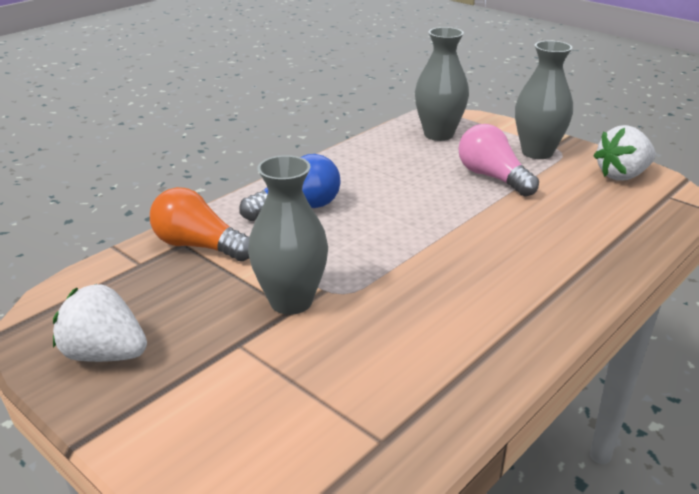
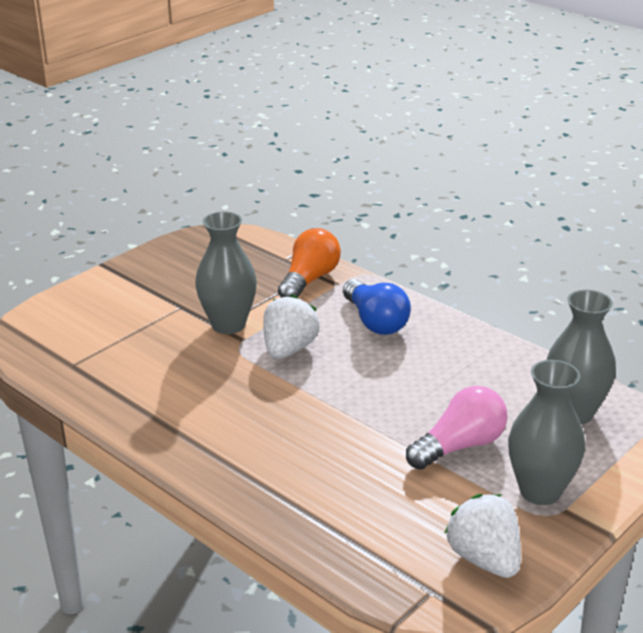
camera: 90 degrees right, 0 degrees up
(105, 354) = (178, 261): white strawberry -> white strawberry (289, 349)

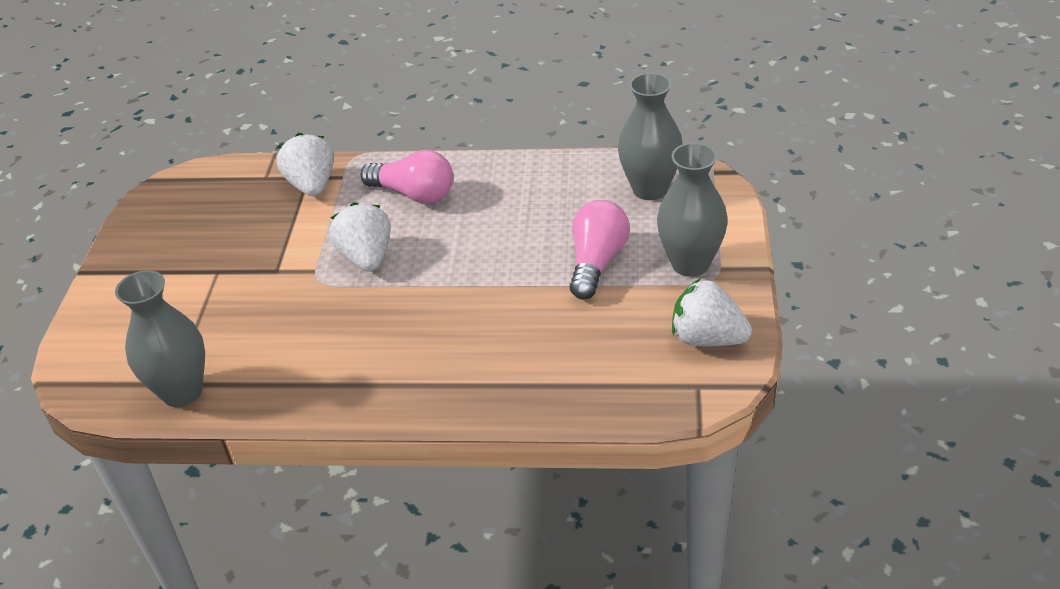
camera: 35 degrees left, 10 degrees up
(228, 325) = (284, 264): grey vase -> grey vase (182, 392)
(309, 280) = (312, 185): orange light bulb -> white strawberry
(375, 322) = (414, 194): blue light bulb -> pink light bulb

